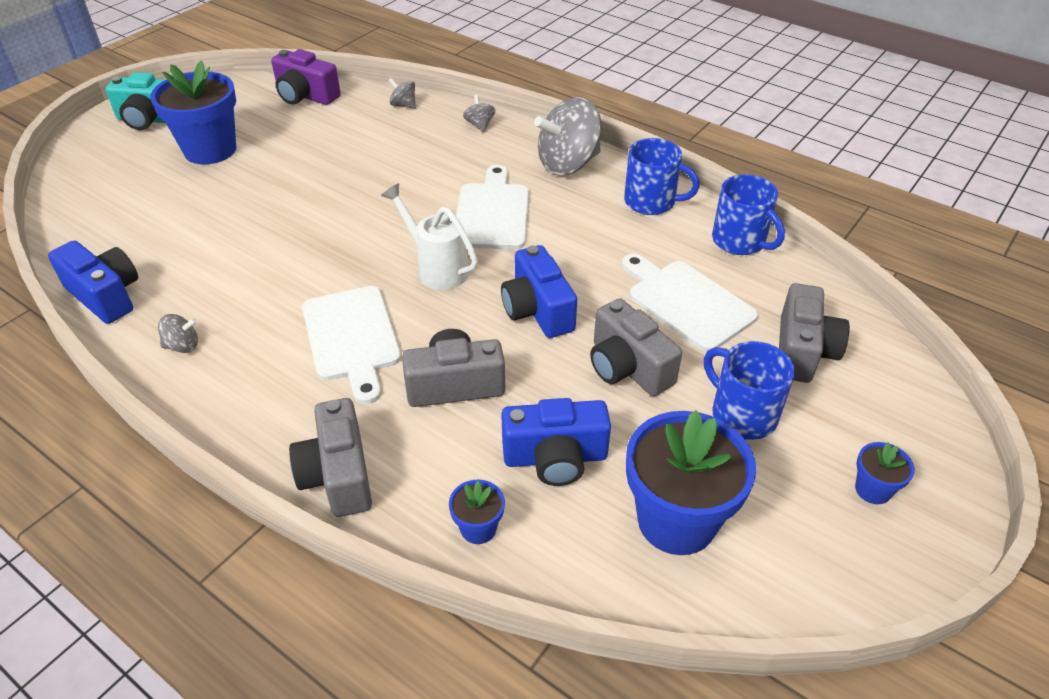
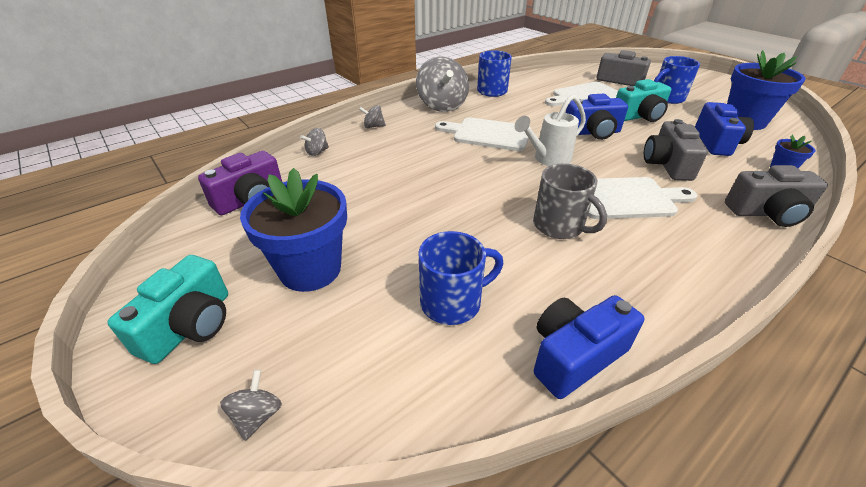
camera: 75 degrees left, 5 degrees down
(182, 346) = (651, 290): grey spinning top -> grey spinning top (257, 416)
(285, 283) = (559, 226): none -> grey mug
(628, 367) = (639, 116): grey camera -> turquoise camera
(740, 241) = (535, 78): blue mug -> blue mug (452, 302)
(872, 489) = (704, 84): blue flower pot -> none

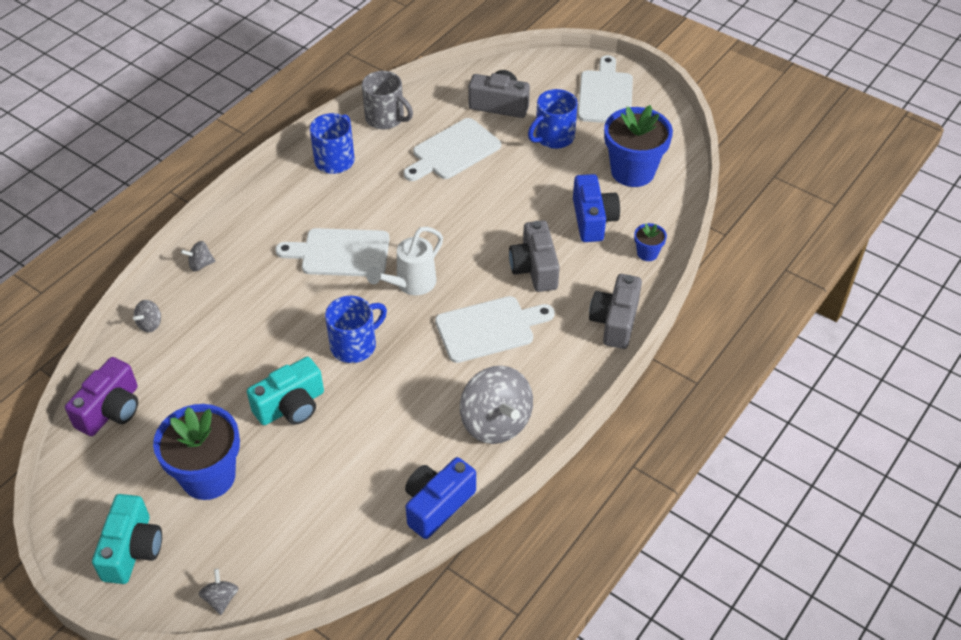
camera: 15 degrees left, 10 degrees up
(442, 105) = (275, 205): grey spinning top -> grey spinning top (495, 422)
(452, 302) = (339, 480): blue mug -> blue mug (355, 345)
(559, 226) = (424, 379): grey mug -> grey mug (386, 118)
(592, 132) = (460, 226): blue camera -> none
(639, 116) = (516, 183): turquoise camera -> turquoise camera (291, 406)
(705, 84) = (605, 95): none -> white cutting board
(767, 213) = (615, 321): grey camera -> grey camera turned 120 degrees clockwise

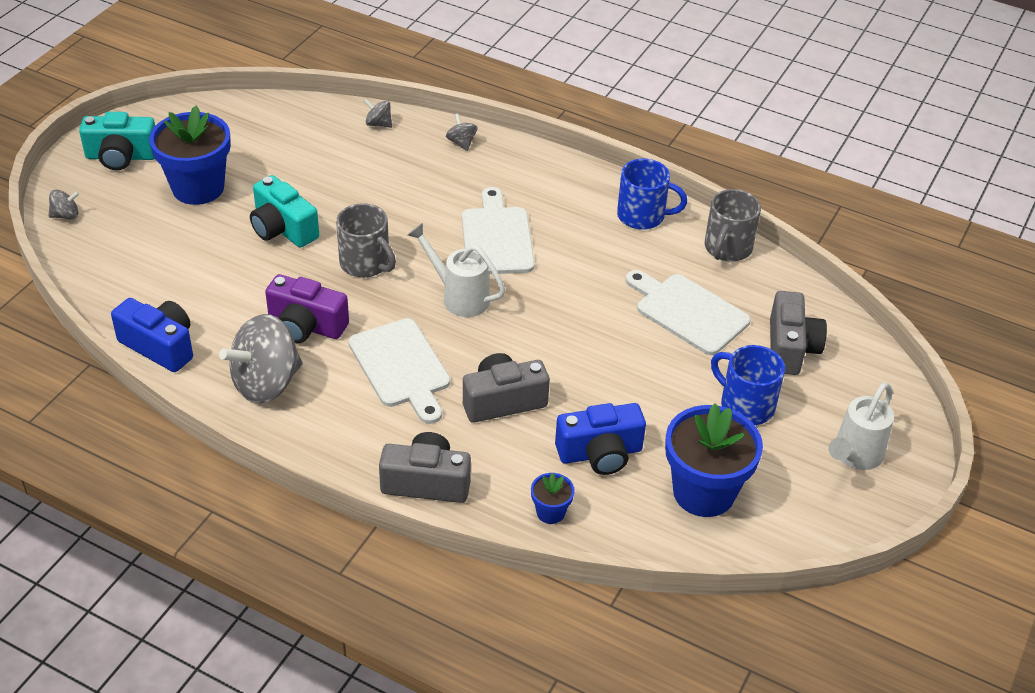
camera: 80 degrees right, 5 degrees down
(111, 410) = (273, 118): purple camera -> purple camera (306, 326)
(355, 345) = (366, 263): blue mug -> grey mug
(605, 95) = (854, 456): white cutting board -> white watering can

